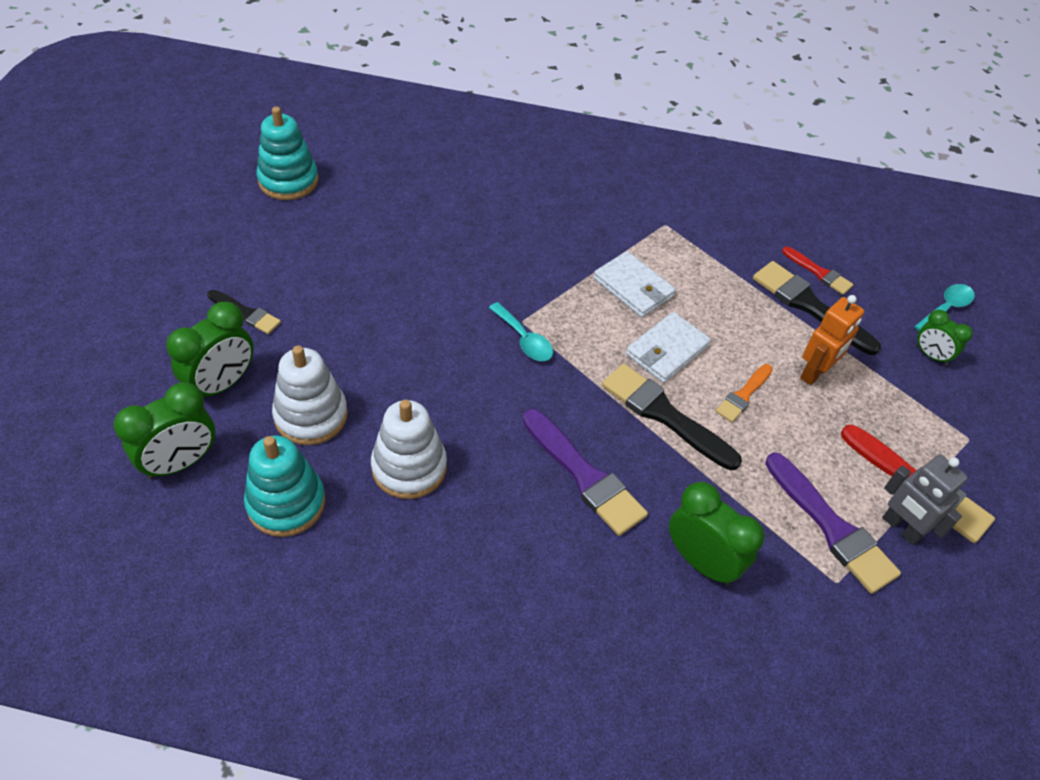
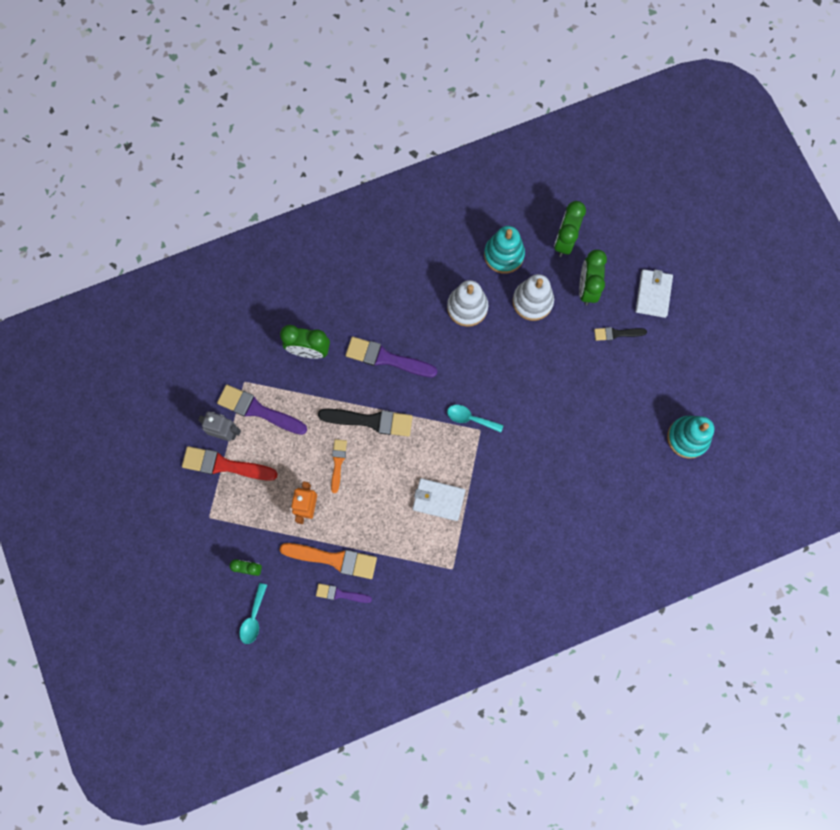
camera: 150 degrees right, 25 degrees up
(667, 350) = (393, 465): white wallet -> white wallet (653, 294)
(809, 306) = (333, 559): black brush -> orange brush
(819, 273) = (340, 594): red brush -> purple brush

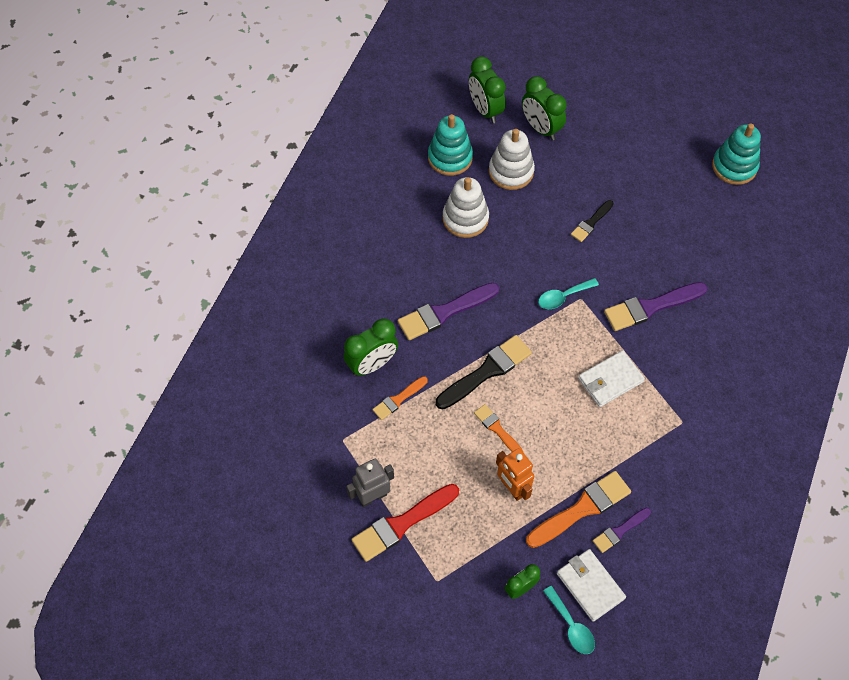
camera: 45 degrees left, 15 degrees down
(258, 410) = (381, 451): purple brush -> purple brush (650, 307)
(301, 388) = (398, 399): none -> orange brush
(617, 333) = (599, 140): black brush -> black brush (591, 222)
(653, 294) = (593, 92): white wallet -> white wallet (590, 586)

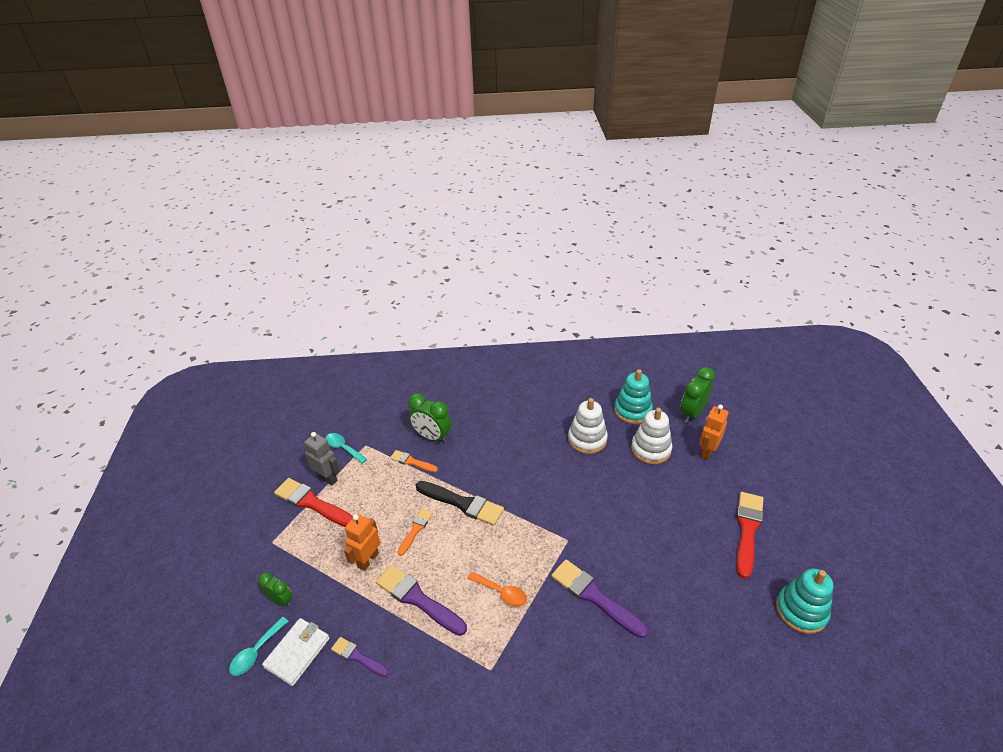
camera: 65 degrees right, 20 degrees down
(444, 312) = (498, 459): purple brush -> purple brush (417, 599)
(541, 128) = (707, 452): green clock -> orange robot
(563, 297) = (561, 527): turquoise spoon -> turquoise spoon (343, 448)
(582, 509) = (368, 618): orange brush -> none
(591, 222) = (646, 519): black brush -> none
(610, 380) = (501, 592): white wallet -> orange spoon
(643, 153) = (747, 530): none -> red brush

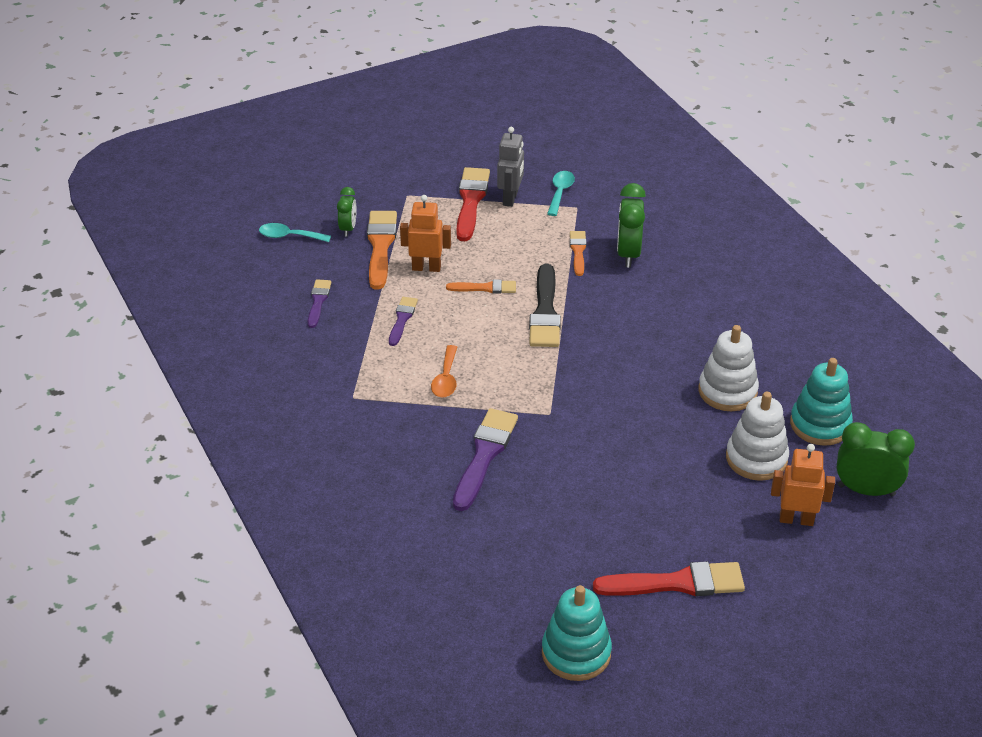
camera: 65 degrees right, 0 degrees up
(297, 652) = (302, 262): white wallet -> none
(320, 583) = (380, 246): none -> orange brush
(417, 599) = (402, 319): purple brush -> purple brush, size x0.57

